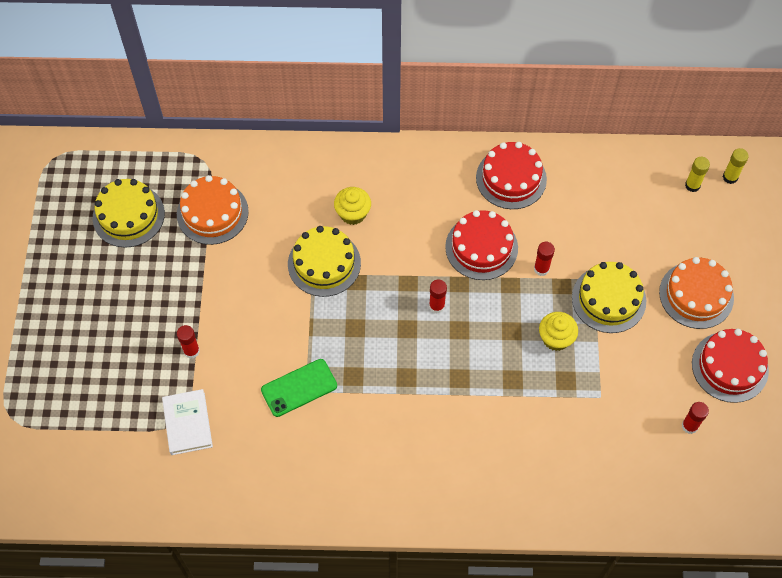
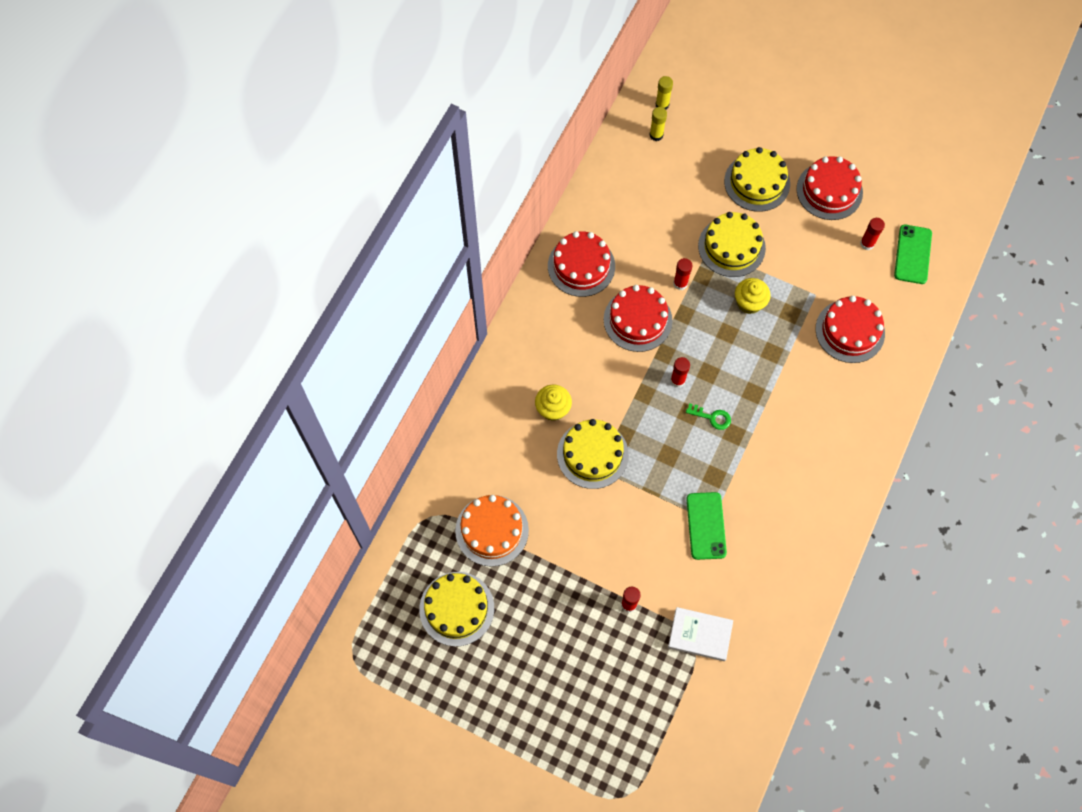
camera: 65 degrees left, 5 degrees up
(413, 351) = (712, 417): none -> green key
(577, 445) = (850, 331): none -> red cake
(696, 295) = (757, 182): orange cake -> yellow cake
(704, 476) = (913, 254): none -> green phone

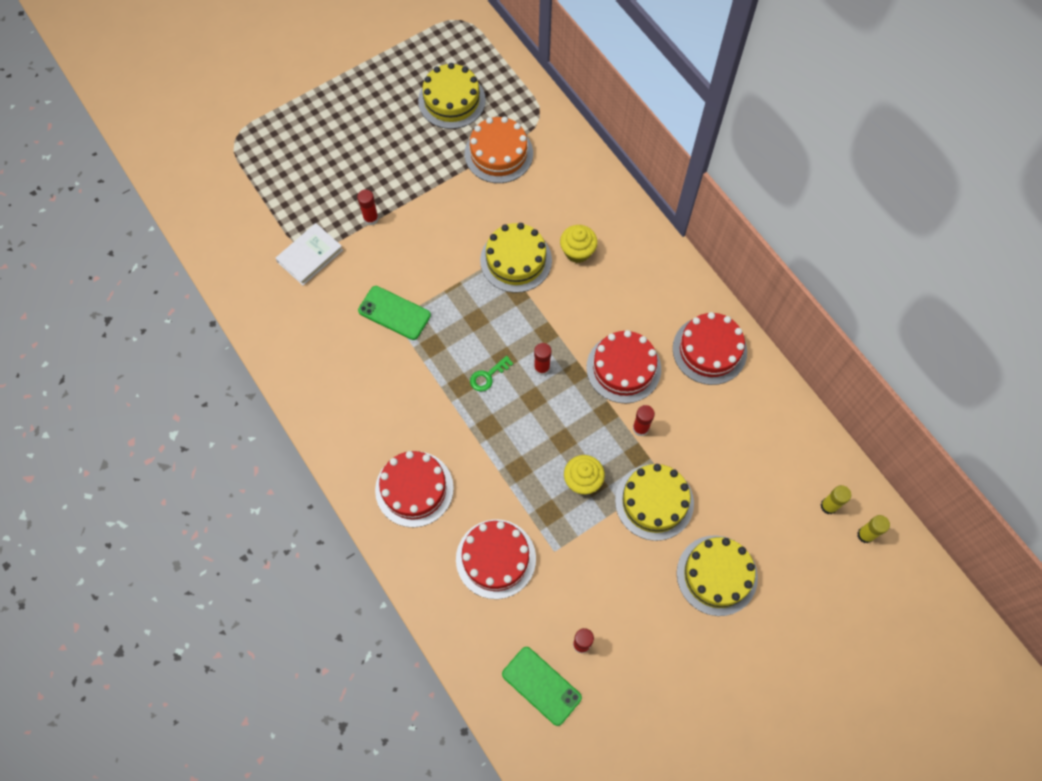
camera: 120 degrees right, 0 degrees up
(829, 191) = (666, 647): red cake -> red cake (414, 489)

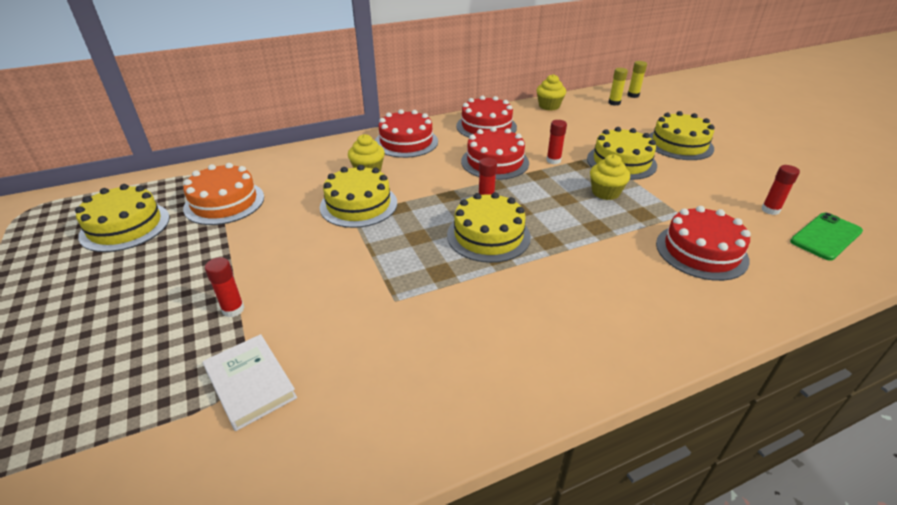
camera: 80 degrees left, 30 degrees down
(394, 313) = (385, 300): green phone -> none
(414, 489) = (629, 305): red cake -> red cake (406, 142)
(488, 376) = (488, 235): green key -> yellow cake
(792, 420) = (549, 106): none -> yellow cupcake

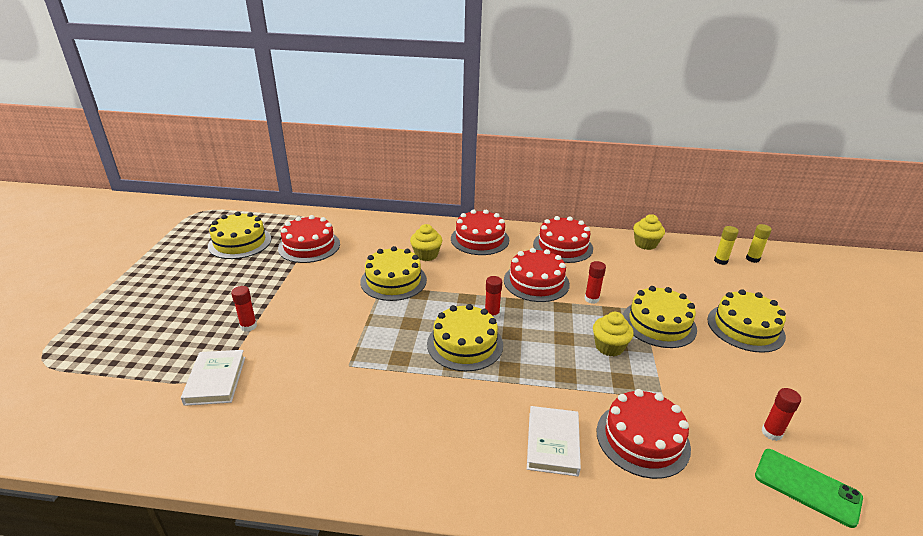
camera: 30 degrees right, 5 degrees down
(224, 202) = (309, 246): orange cake -> red cake
(645, 285) = (552, 443): none -> white book
(826, 236) = (807, 487): green phone -> green phone turned 45 degrees clockwise

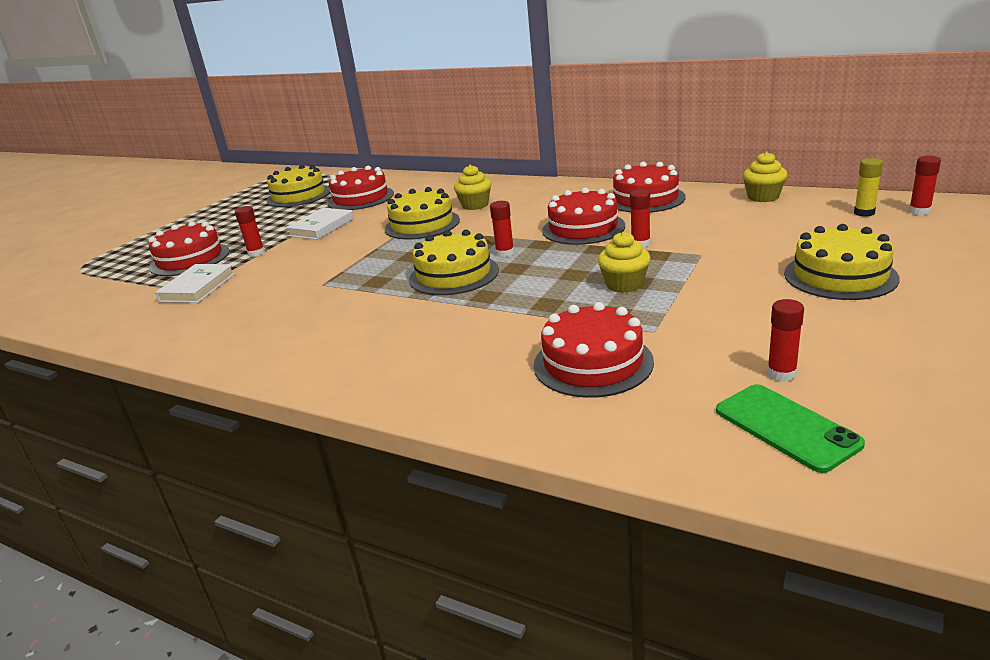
camera: 25 degrees right, 5 degrees down
(479, 239) = (547, 193): red cake -> red cake (190, 259)
(552, 443) = (480, 357): white book -> white book (321, 227)
(659, 323) = (712, 267): yellow cake -> none
(752, 259) = (919, 211): yellow glue stick -> red glue stick

